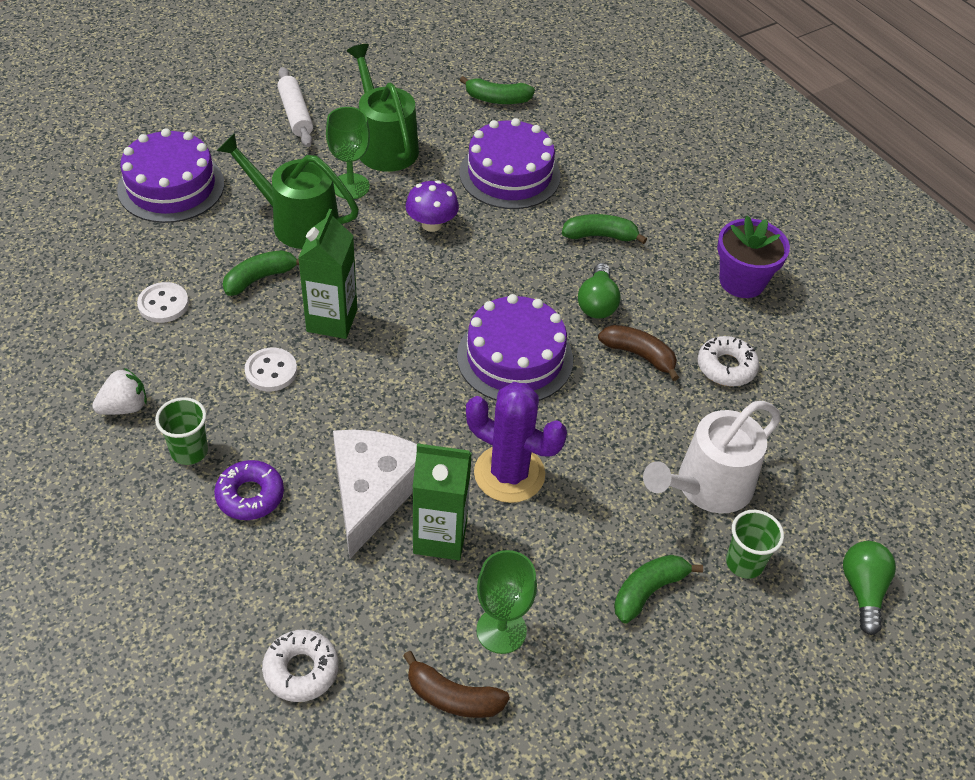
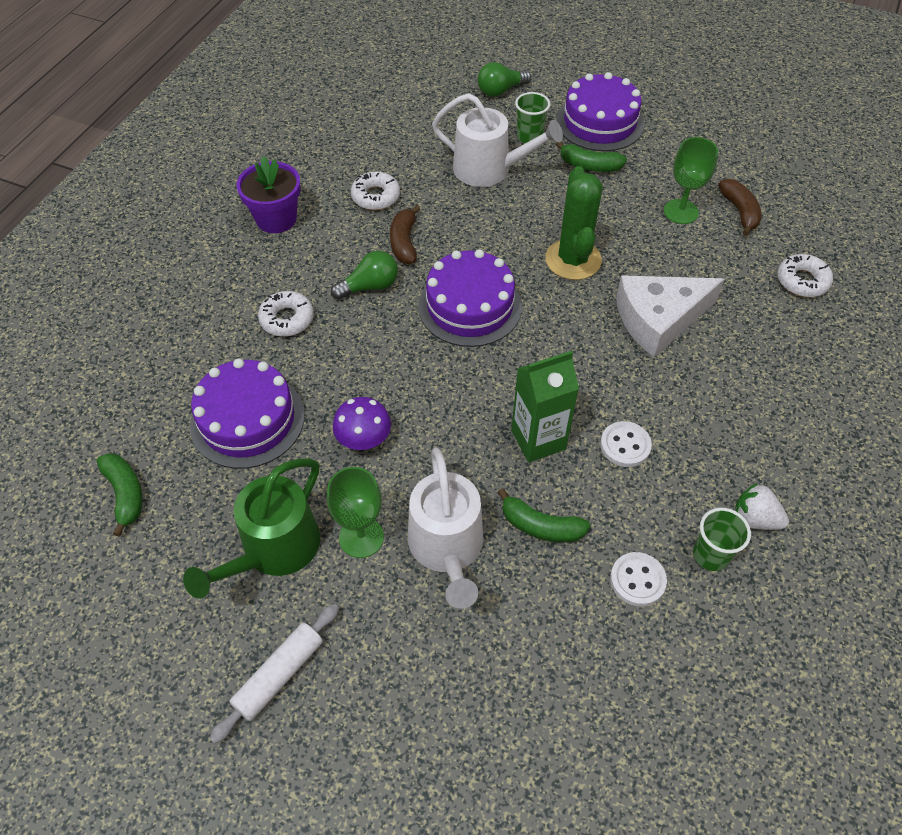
camera: 120 degrees left, 5 degrees up
(171, 186) = (491, 709): purple cake -> purple cake (600, 122)
(189, 451) = (741, 444): green cup -> green cup (710, 555)
(250, 495) = (733, 382): purple donut -> none
(297, 222) = (447, 547): green watering can -> white watering can
(440, 537) = (653, 268): green carton -> none
(509, 474) = (573, 260): purple cactus -> green cactus
(600, 236) = (287, 319): green banana -> white donut

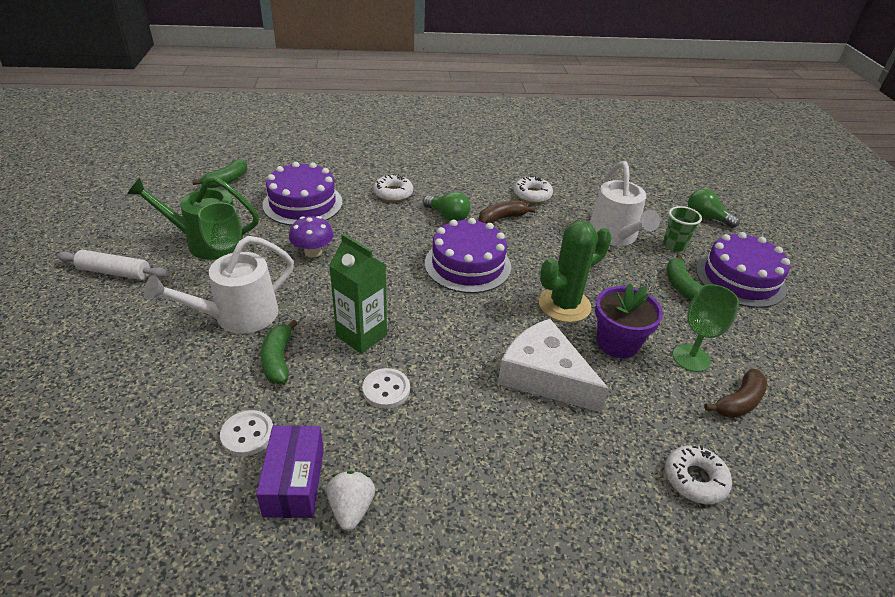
camera: 60 degrees right, 15 degrees down
(276, 219) = (473, 165): purple flower pot -> purple flower pot (617, 343)
(710, 555) = (294, 482): green cup -> purple box

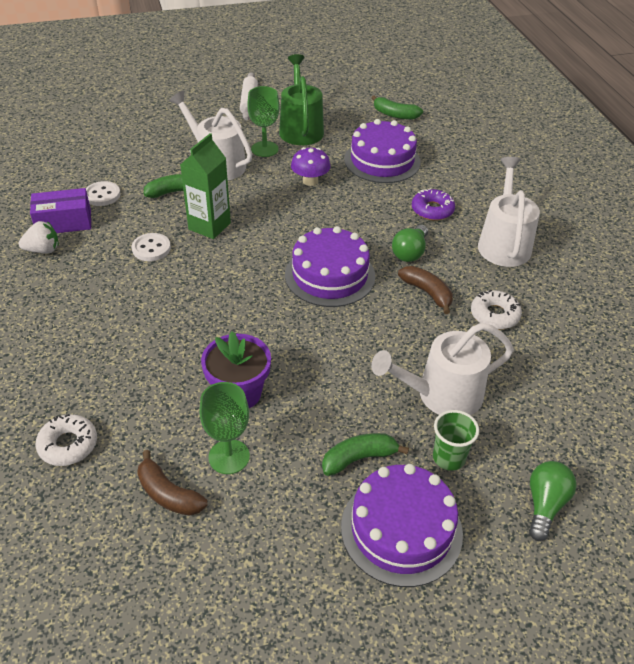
camera: 80 degrees right, 5 degrees up
(393, 193) = (432, 210): white donut -> purple donut
(450, 172) = (503, 244): none -> white watering can
(544, 376) = (181, 339): white cheese -> none
(564, 305) = (288, 350): green cactus -> none

